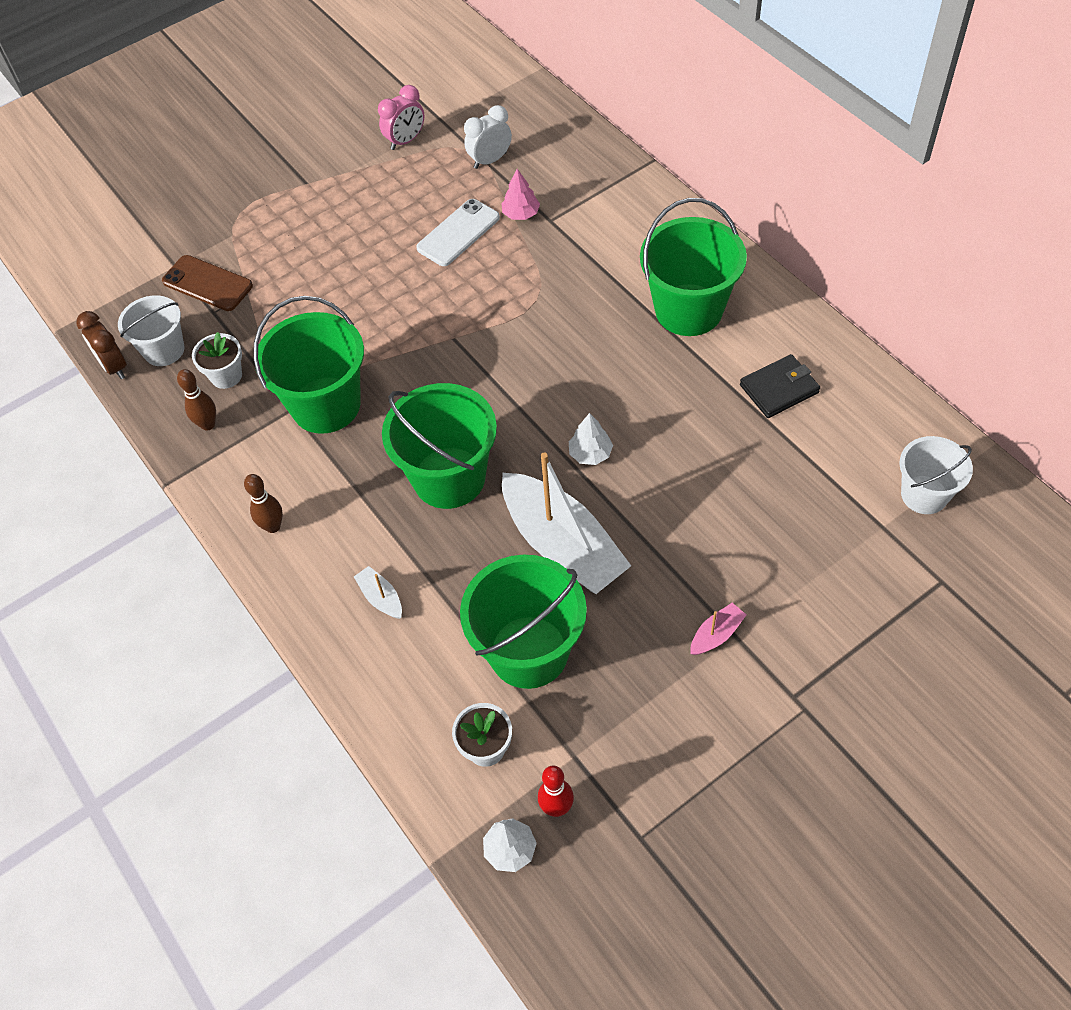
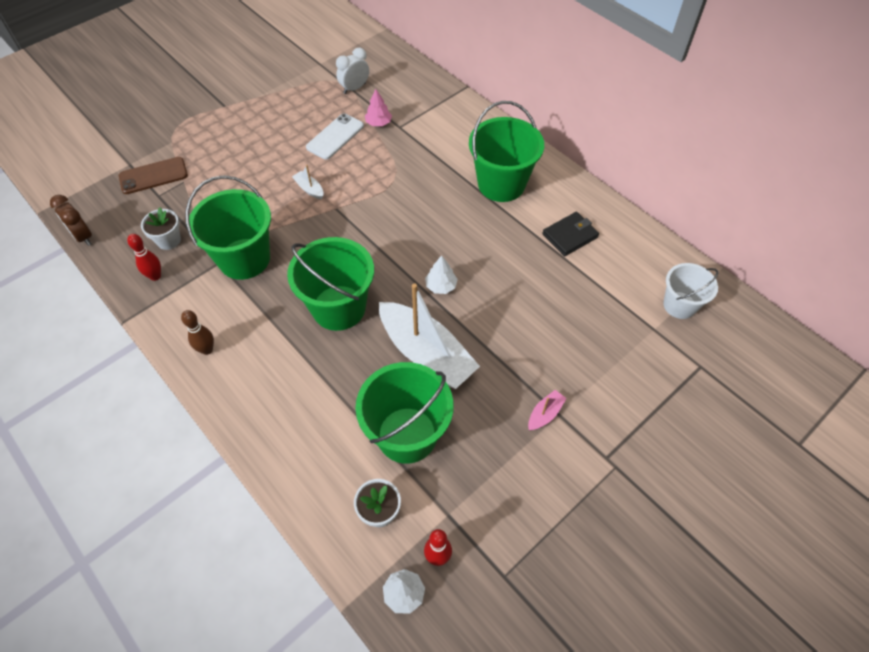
camera: 10 degrees left, 0 degrees up
(164, 350) = (121, 223): white bucket -> none
(207, 284) = (153, 176): brown phone -> brown phone turned 45 degrees counterclockwise
(208, 424) = (155, 276): brown bowling pin -> red bowling pin
(381, 598) = (292, 399): white boat -> white boat (309, 189)
(405, 141) = (294, 76): pink clock -> none

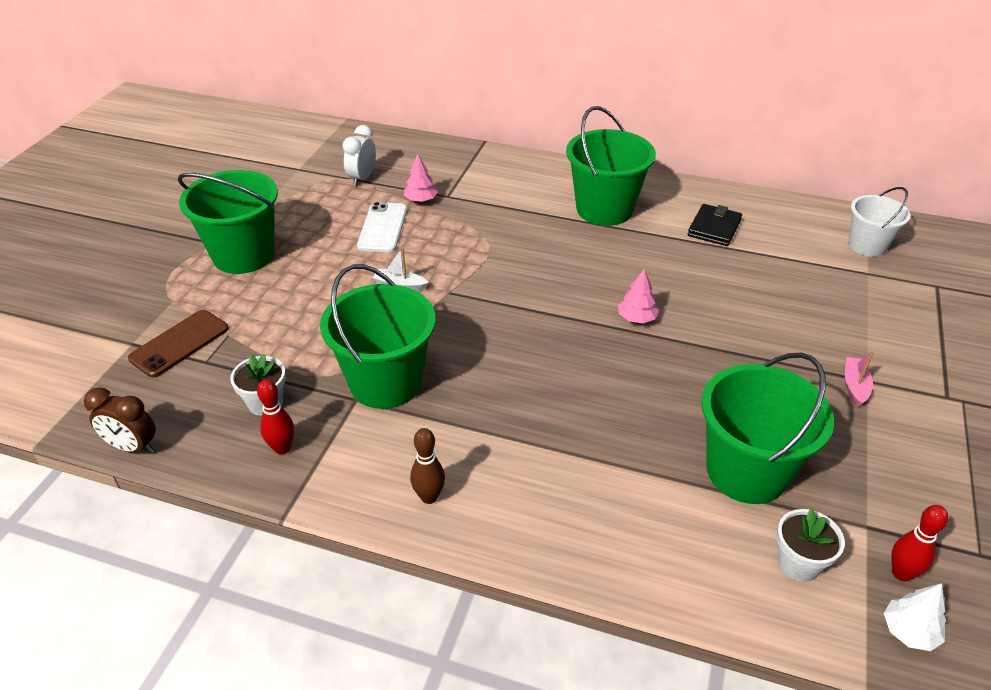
camera: 30 degrees left, 15 degrees down
(339, 308) = (548, 384): green bucket -> green bucket (243, 255)
(426, 353) = (685, 385): white boat -> none
(441, 286) = (636, 318): white tree -> pink tree

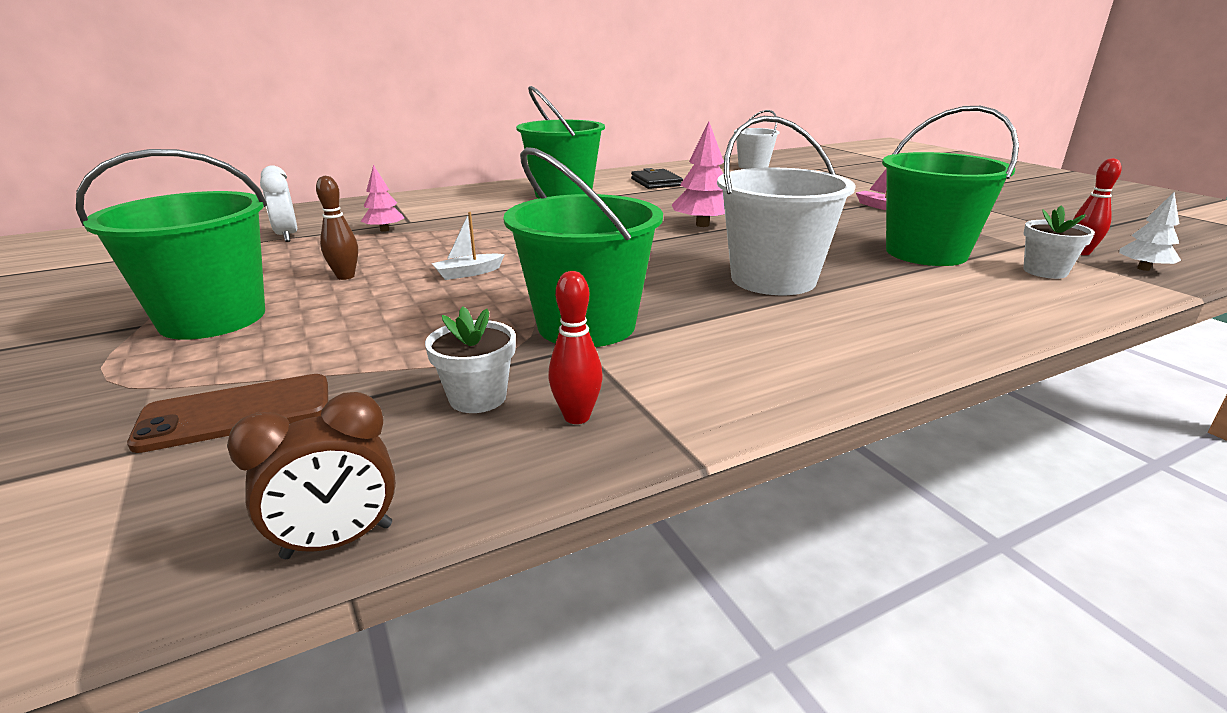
camera: 45 degrees left, 15 degrees down
(179, 343) = (236, 413): brown phone -> brown phone turned 75 degrees clockwise
(382, 228) = (374, 252): white phone -> none
(429, 497) = (793, 365): brown bowling pin -> brown bowling pin (345, 276)
(564, 417) = (773, 279): none -> white bucket
(636, 318) = (702, 225): pink tree -> pink tree, size x1.57

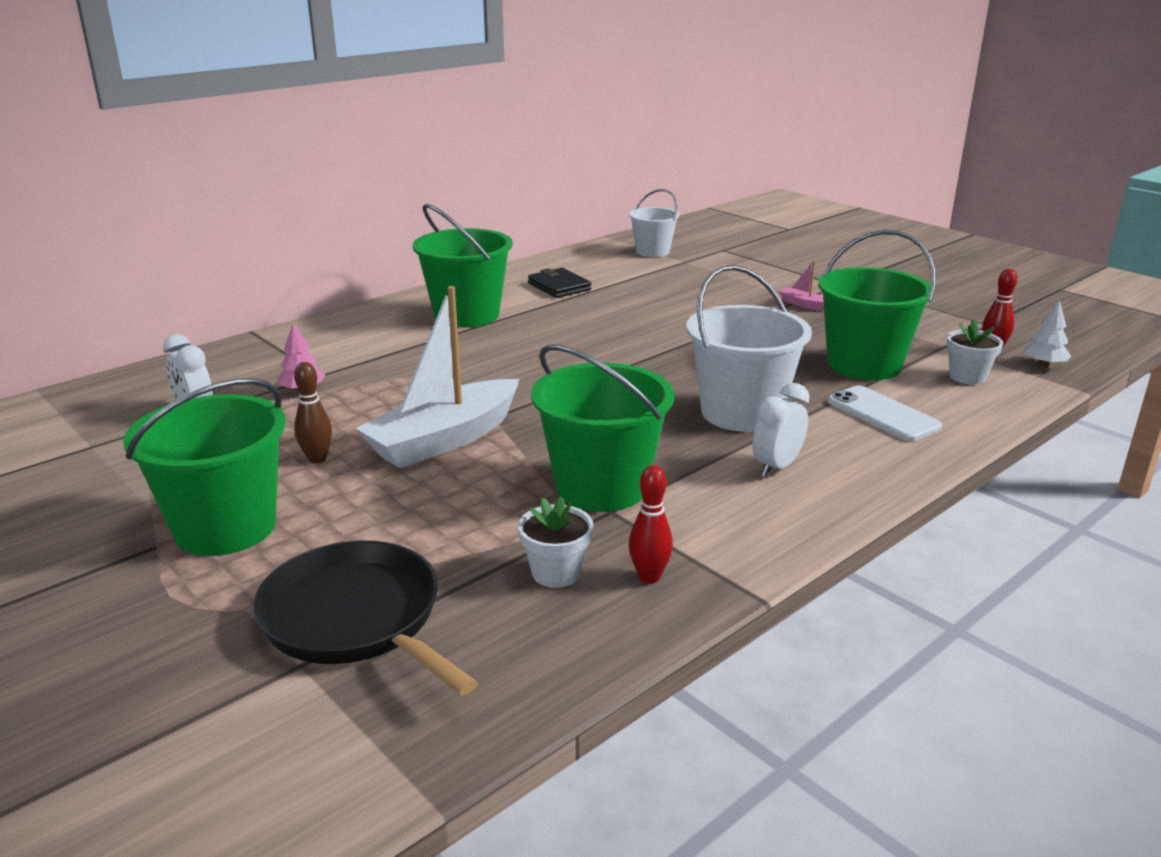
camera: 15 degrees left, 0 degrees up
(236, 413) = (356, 619): brown phone -> black pan
(338, 541) = (539, 701): brown clock -> none
(468, 273) = (444, 439): white boat -> white boat, size x2.47
(702, 225) = (642, 348): pink tree -> none
(788, 328) = (776, 467): none -> white clock
(933, 294) = (882, 414): none -> white phone

